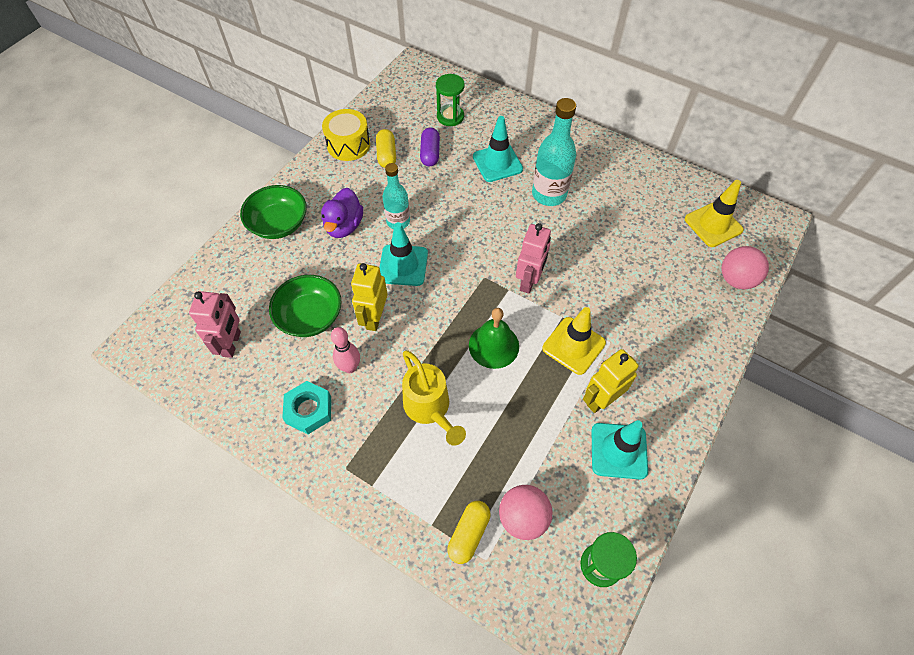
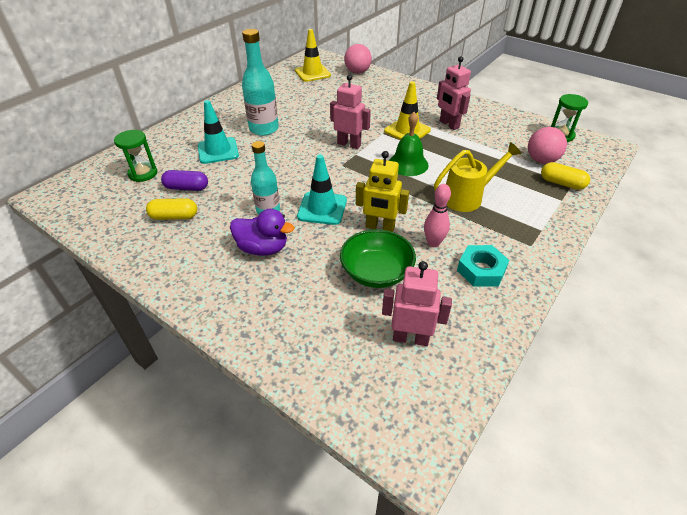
camera: 85 degrees left, 15 degrees down
(279, 224) = (243, 304): green bowl -> none
(348, 145) = (142, 246): yellow drum -> none
(601, 400) = (449, 124): yellow robot -> pink robot
(618, 451) = (484, 122): turquoise traffic cone -> none

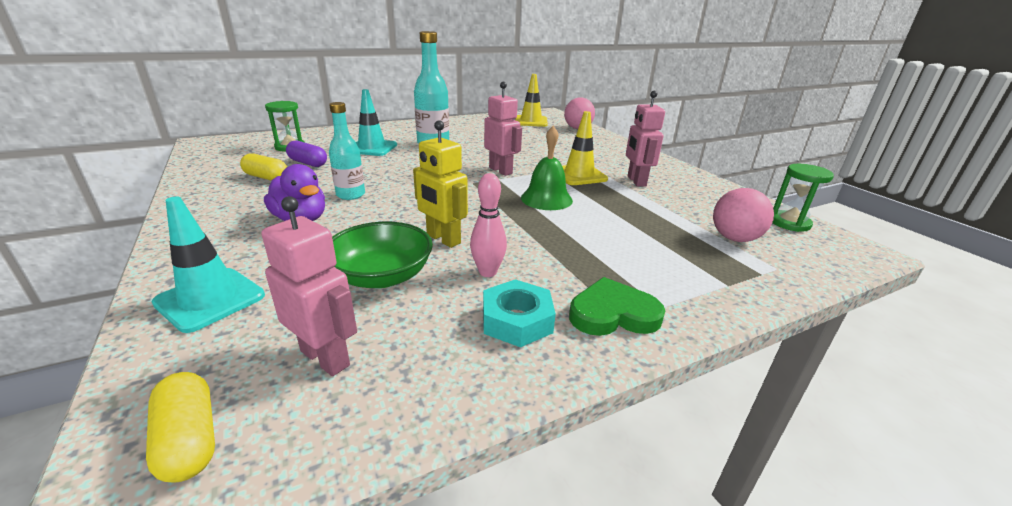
camera: 25 degrees right, 15 degrees down
(322, 208) = (404, 207): turquoise traffic cone -> turquoise traffic cone (210, 299)
(467, 197) = (586, 244): yellow watering can -> none
(523, 244) = (613, 313): none -> green heart
(562, 183) = (745, 268): yellow capsule -> yellow capsule (189, 439)

